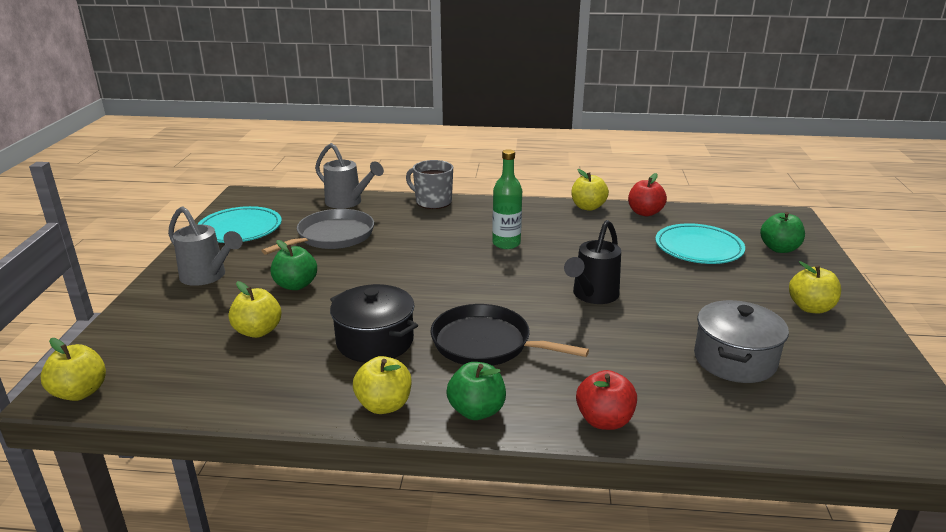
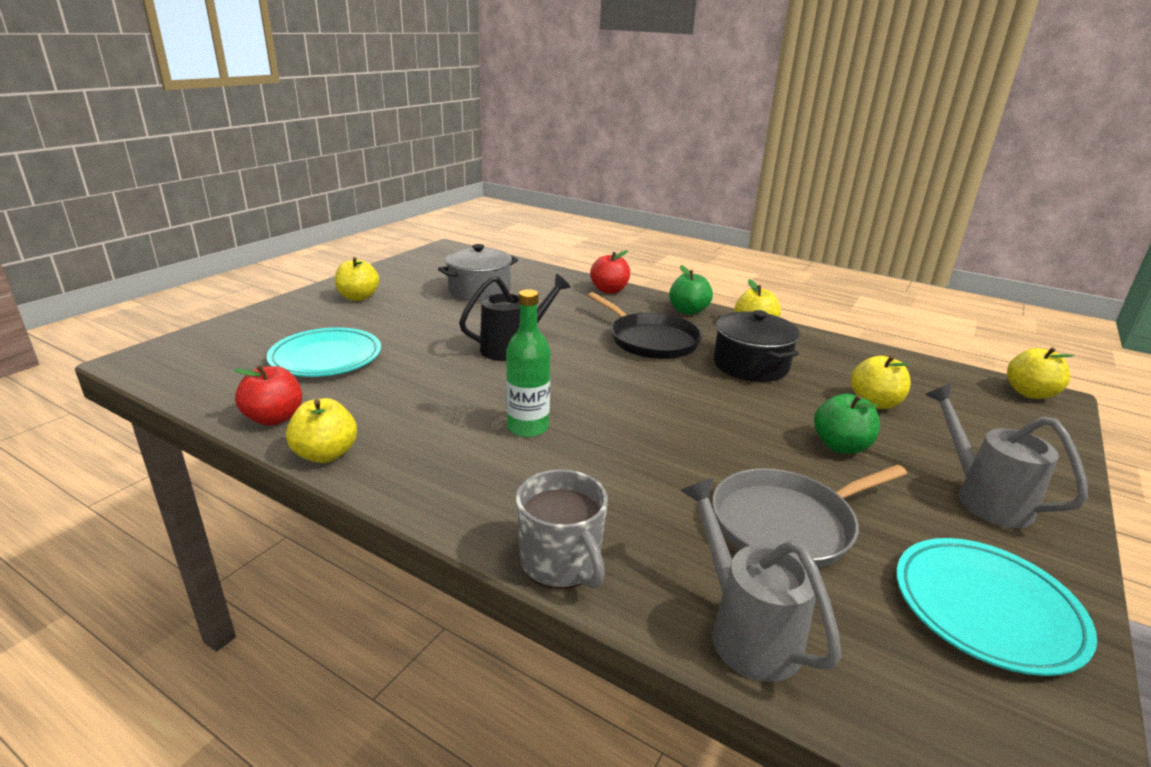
camera: 155 degrees left, 0 degrees up
(779, 249) = (254, 336): green apple -> none

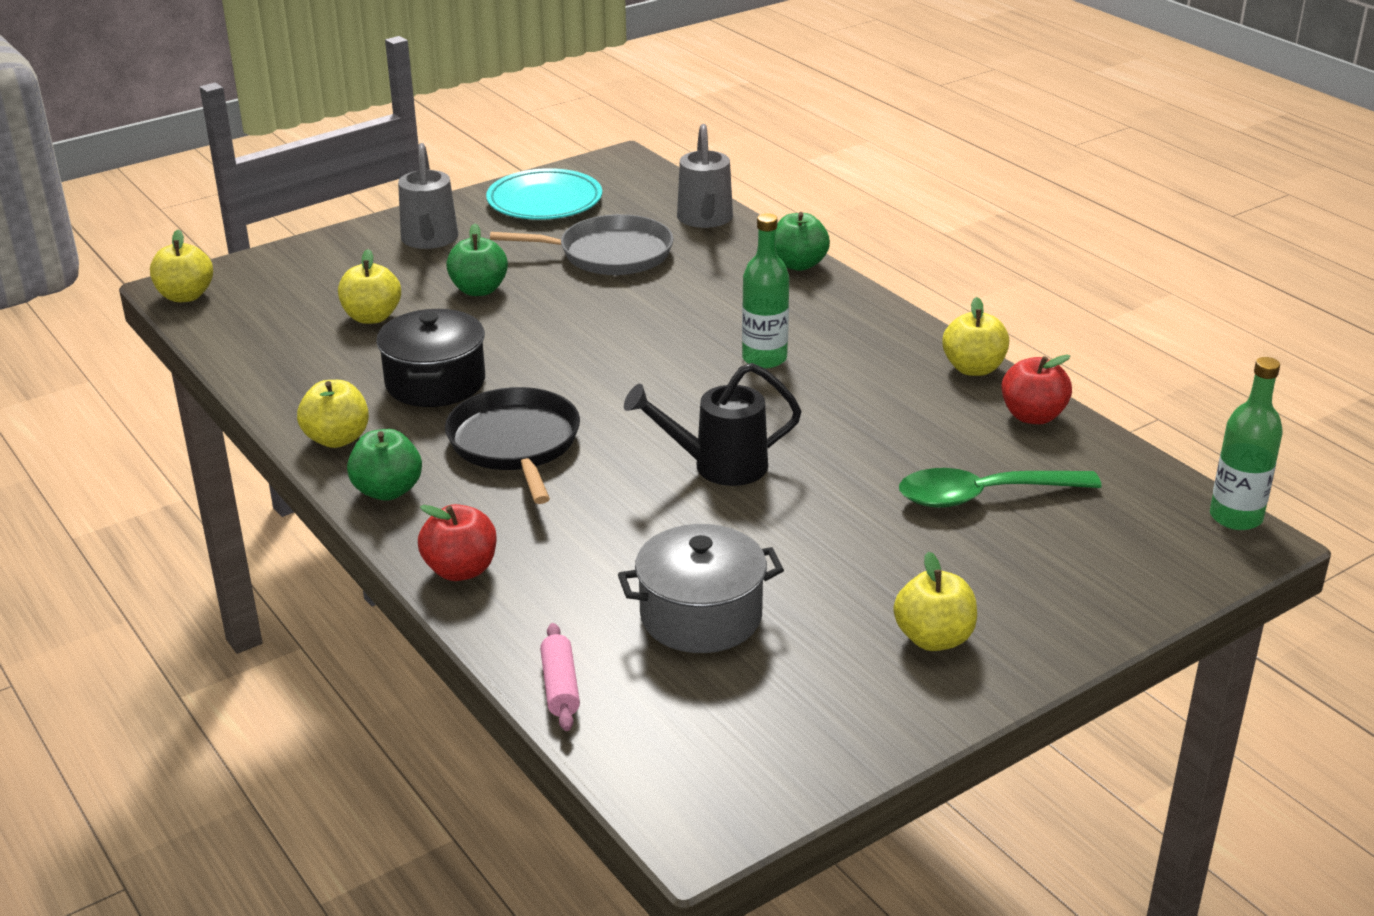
camera: 155 degrees left, 5 degrees up
(135, 372) = (1235, 517): none -> green bottle
(326, 358) = (982, 496): turquoise plate -> green spoon
(525, 267) = (560, 686): none -> pink rolling pin
(561, 563) = (798, 264): grey mug -> green apple

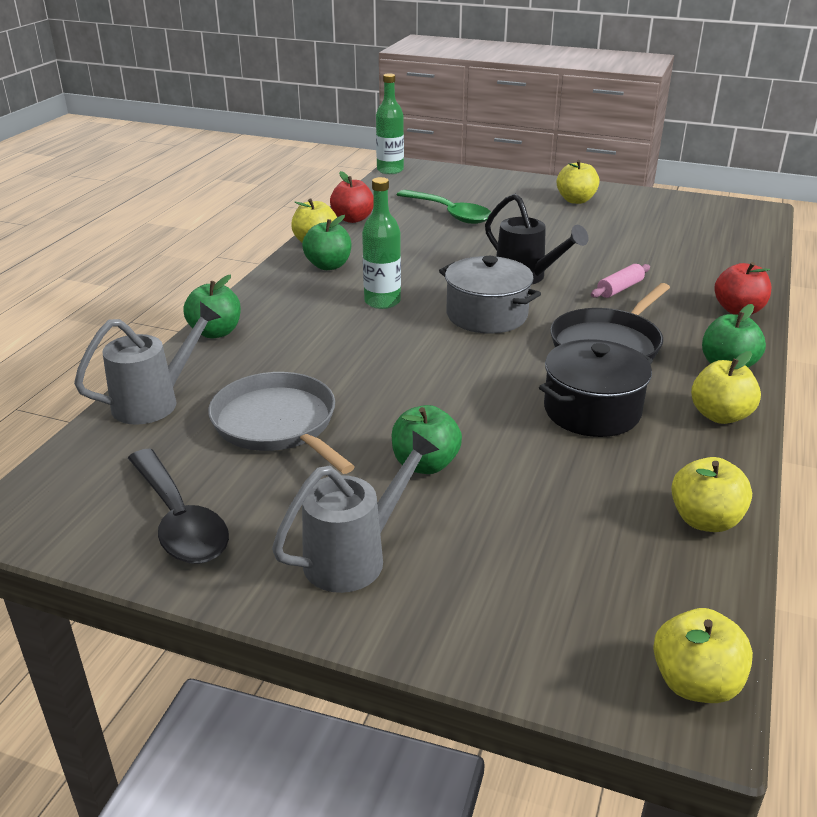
camera: 125 degrees left, 0 degrees up
(372, 317) = (548, 501): yellow apple -> yellow apple (705, 520)
(544, 201) = (179, 520): turquoise plate -> black spoon
(560, 686) = (753, 256): pink rolling pin -> pink rolling pin (620, 289)
(701, 616) = (651, 244): grey pot -> grey pot (487, 315)
(893, 357) = (328, 266): none -> green apple

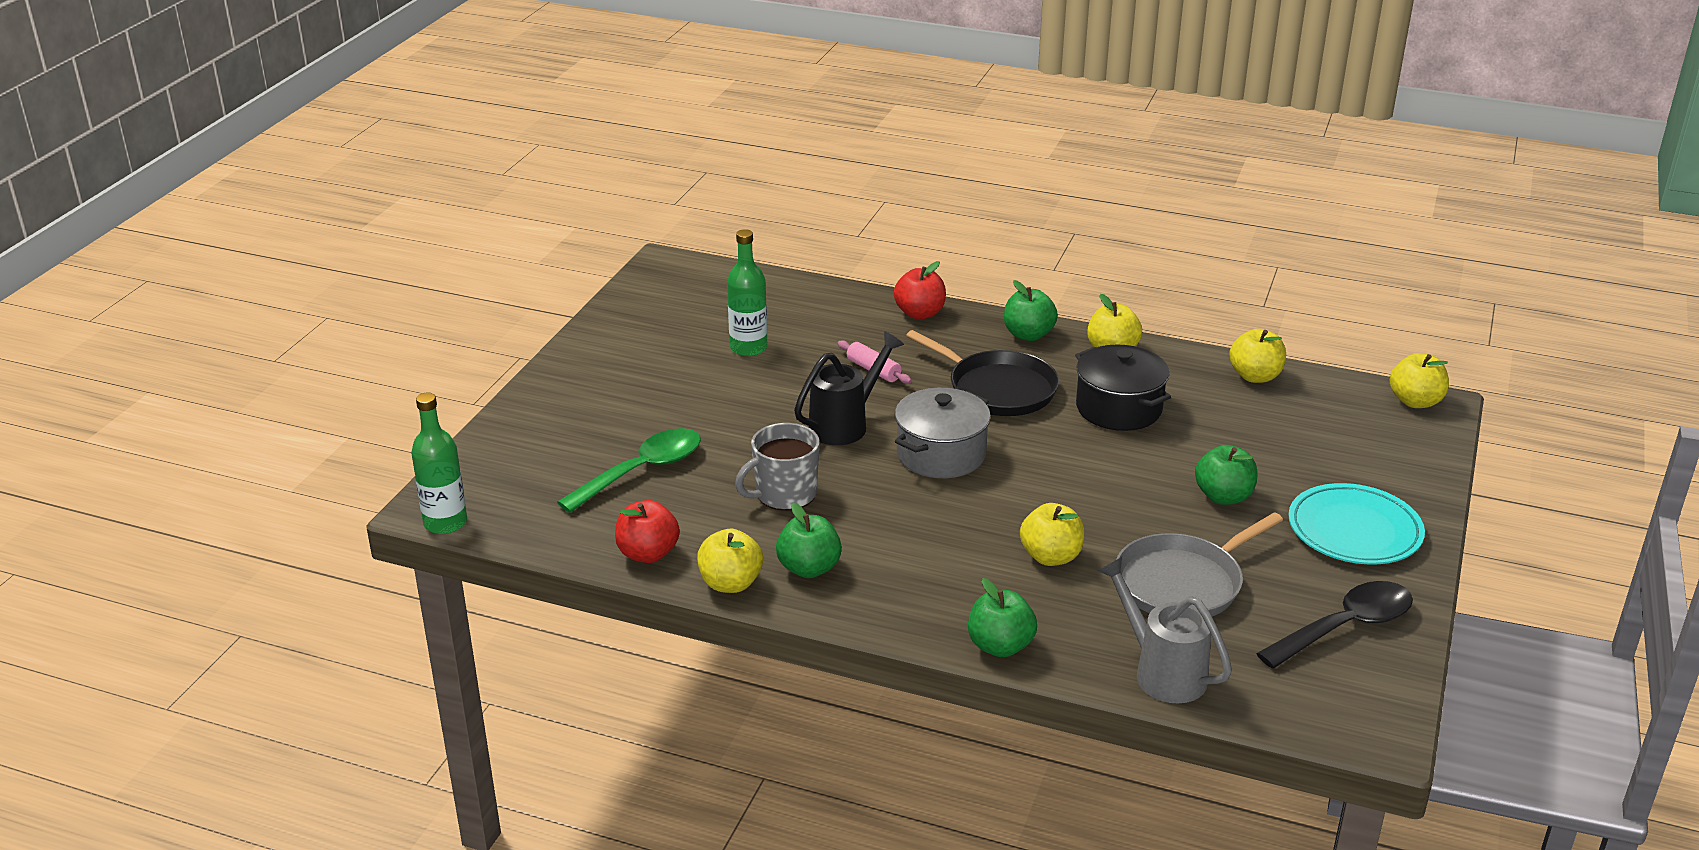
camera: 90 degrees left, 0 degrees up
(355, 556) = (1354, 530): grey watering can -> turquoise plate
(382, 301) = (911, 524): green bottle -> green bottle (748, 348)
(423, 257) = (784, 494): none -> grey mug
(576, 200) = (611, 374): yellow apple -> yellow apple (1051, 557)

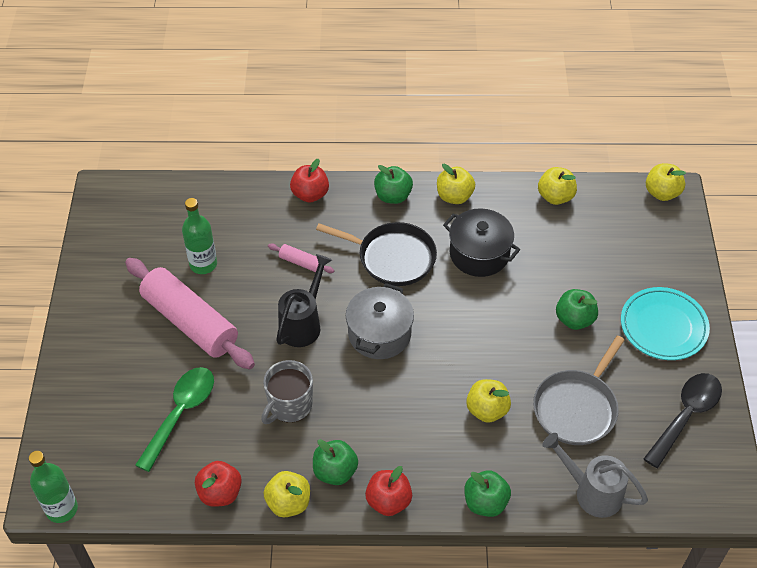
camera: 20 degrees left, 20 degrees up
(702, 394) = (190, 322): none -> pink rolling pin
(865, 613) = (388, 501): none -> red apple

